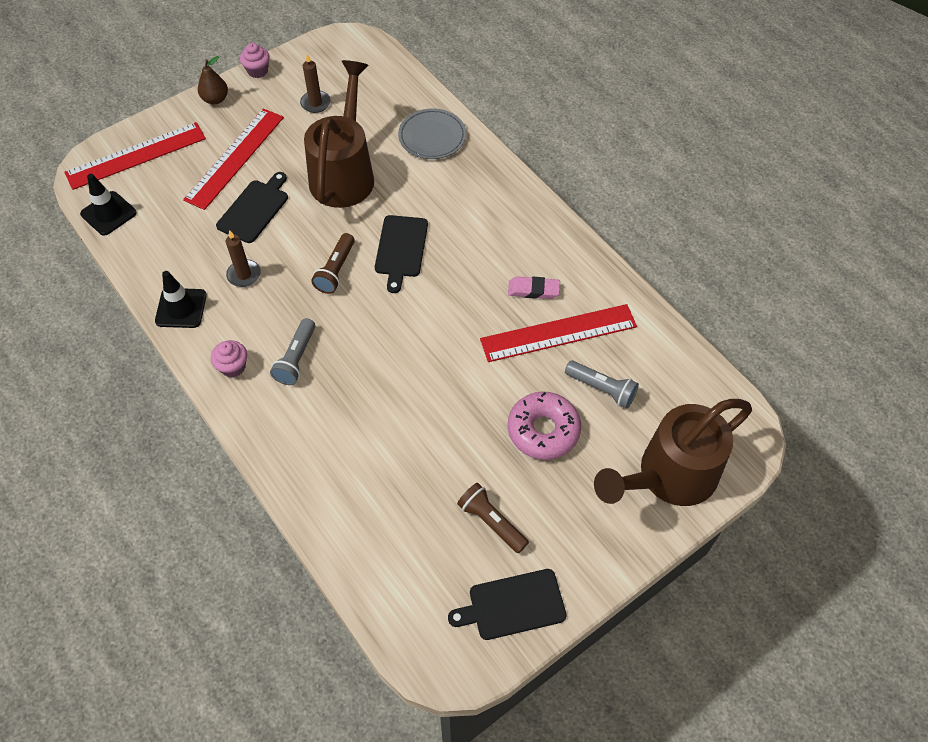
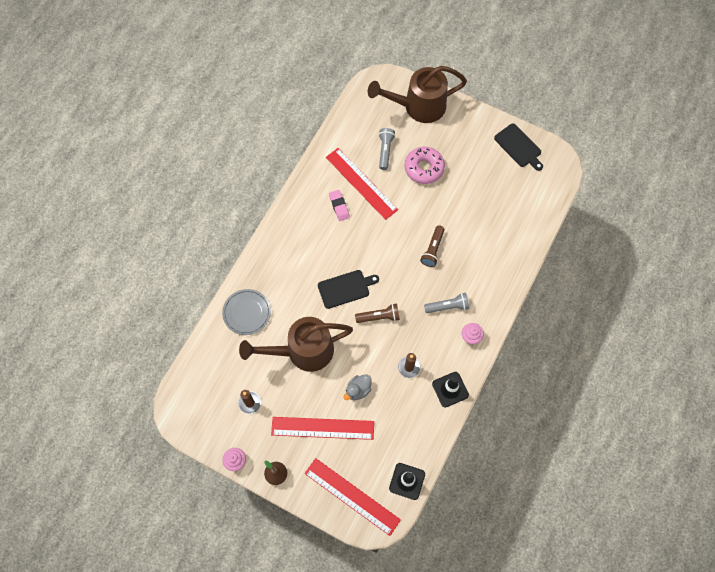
camera: 115 degrees left, 10 degrees up
(254, 209) = (358, 390): black cutting board -> grey duck
(491, 522) = (485, 171): brown flashlight -> brown flashlight (433, 249)
(669, 476) = (418, 106): brown watering can -> brown watering can turned 135 degrees clockwise

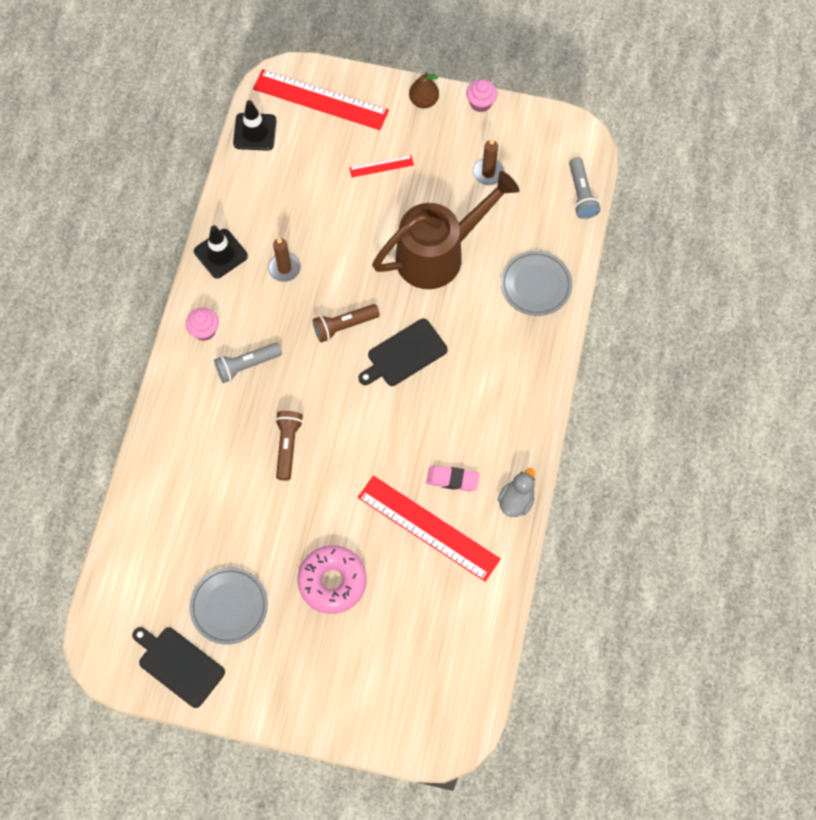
camera: 165 degrees right, 0 degrees up
(322, 428) = (381, 166): red ruler -> red ruler, size x0.46
(339, 206) = (452, 479): pink eraser -> pink eraser turned 45 degrees counterclockwise
(358, 390) = (347, 222): grey duck -> grey duck (516, 500)
(385, 151) = (405, 596): grey flashlight -> grey flashlight (581, 194)
(418, 106) = (369, 700): brown watering can -> none
(485, 169) = (229, 606): none -> grey plate

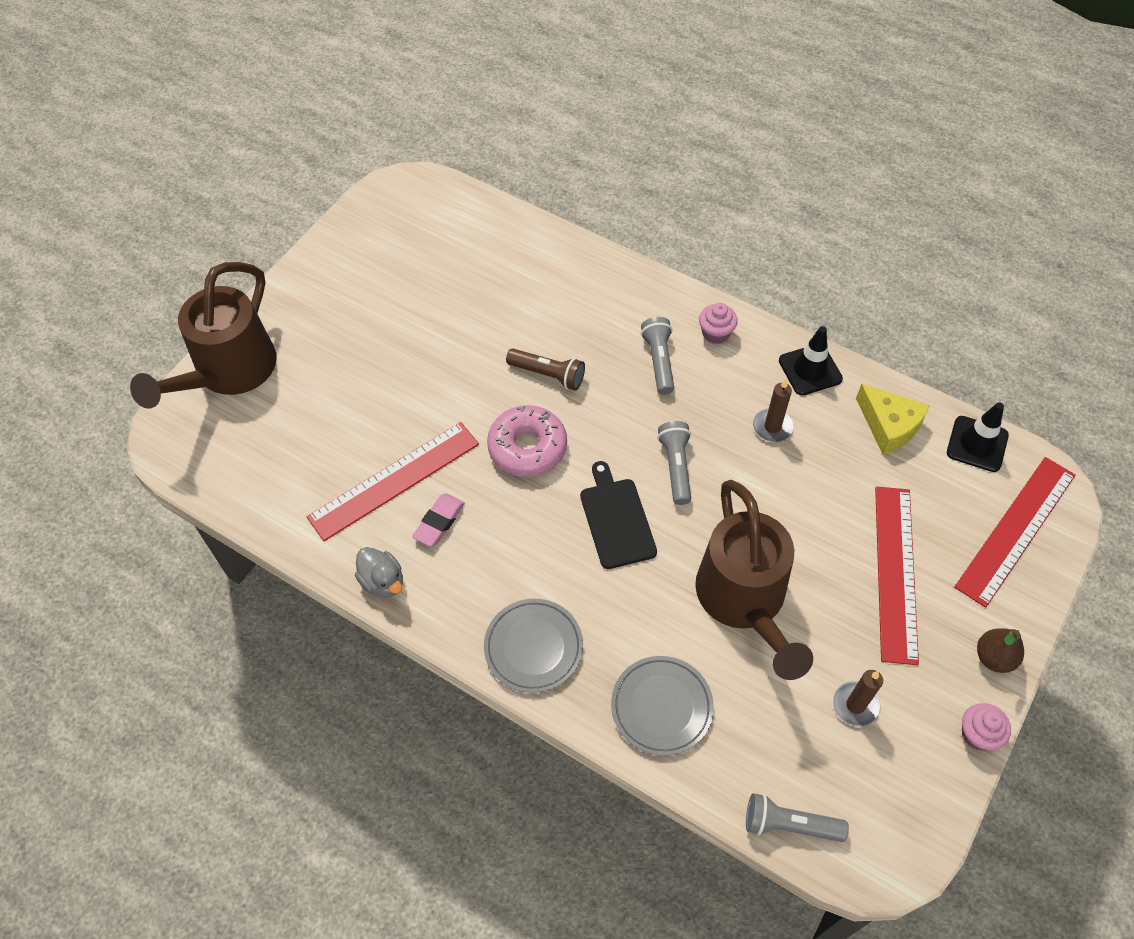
camera: 110 degrees right, 10 degrees down
(179, 665) = (364, 236): black cutting board -> none
(229, 606) = (399, 285): grey plate -> grey plate (533, 647)
(257, 190) = (889, 426): none -> yellow cheese
(332, 582) = (380, 376): pink donut -> pink donut (527, 447)
(344, 326) = (676, 467): brown flashlight -> grey flashlight
(371, 716) = (228, 372): none -> brown watering can
(381, 166) = (895, 572): red ruler -> red ruler, size x2.18

